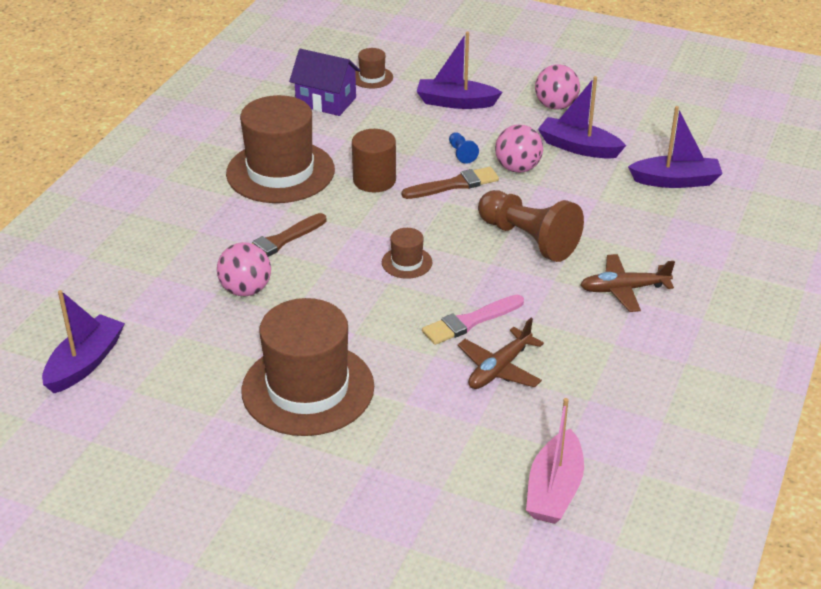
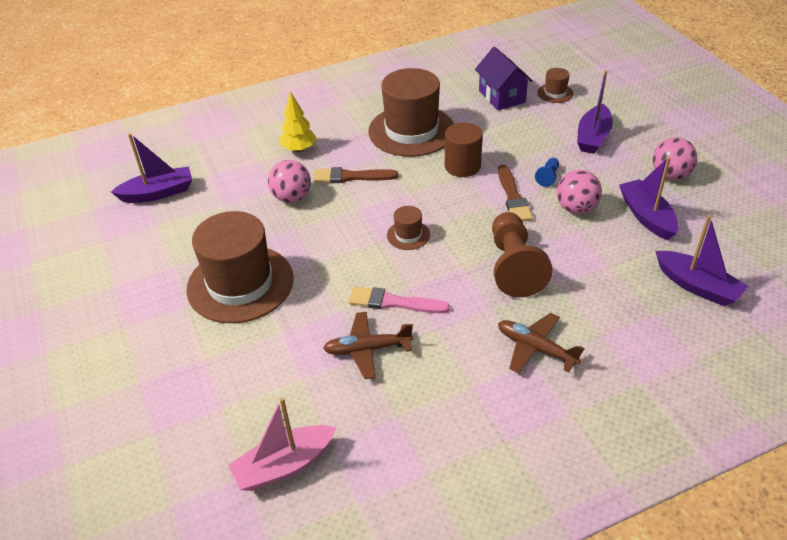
camera: 45 degrees right, 5 degrees up
(185, 243) = (299, 149): none -> yellow tree
(454, 185) = (513, 197): brown brush -> brown brush turned 60 degrees clockwise
(455, 102) = (593, 137): purple boat -> purple boat turned 120 degrees counterclockwise

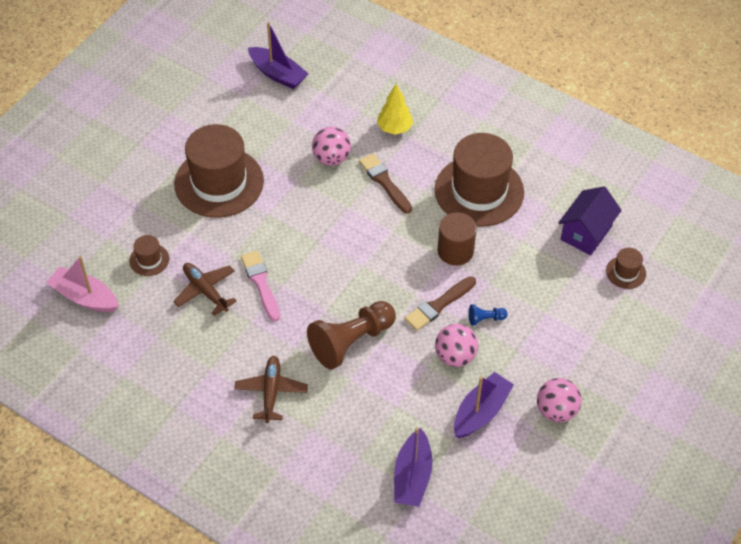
camera: 55 degrees right, 10 degrees up
(408, 235) = (340, 256): brown hat -> brown hat (149, 260)
(593, 137) = (573, 330): purple boat -> none

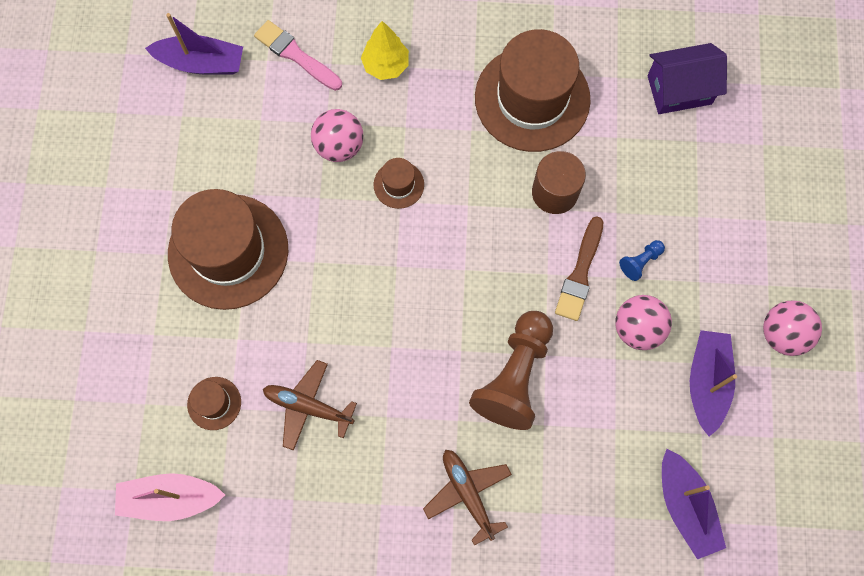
camera: 30 degrees left, 20 degrees up
(261, 283) = (365, 359): pink brush -> pink brush (296, 55)
(384, 182) = (420, 144): brown brush -> none
(586, 233) = (679, 90): purple house -> purple house turned 75 degrees clockwise
(626, 272) = (750, 117): brown hat -> brown hat (398, 184)

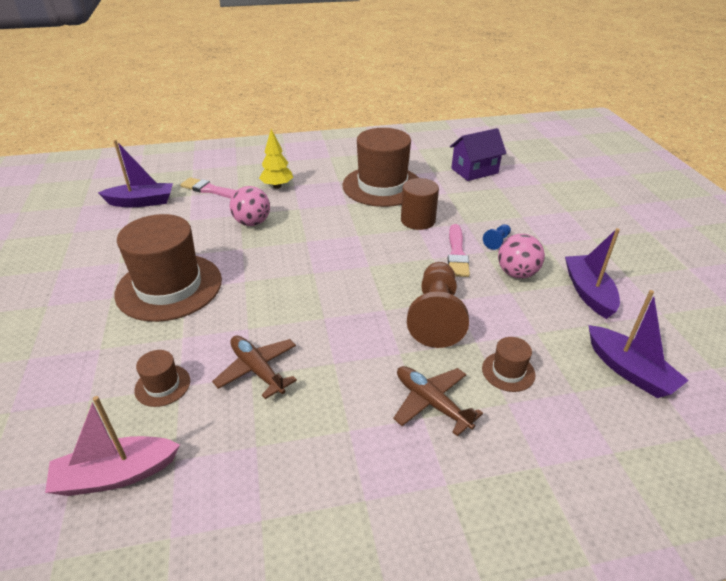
camera: 15 degrees left, 35 degrees down
(308, 406) = (257, 370): brown plane -> brown plane turned 45 degrees clockwise
(398, 184) = (302, 233): brown hat -> brown hat (508, 371)
(580, 273) = (457, 254): brown brush -> pink brush
(783, 334) = (622, 259): pink ball -> none

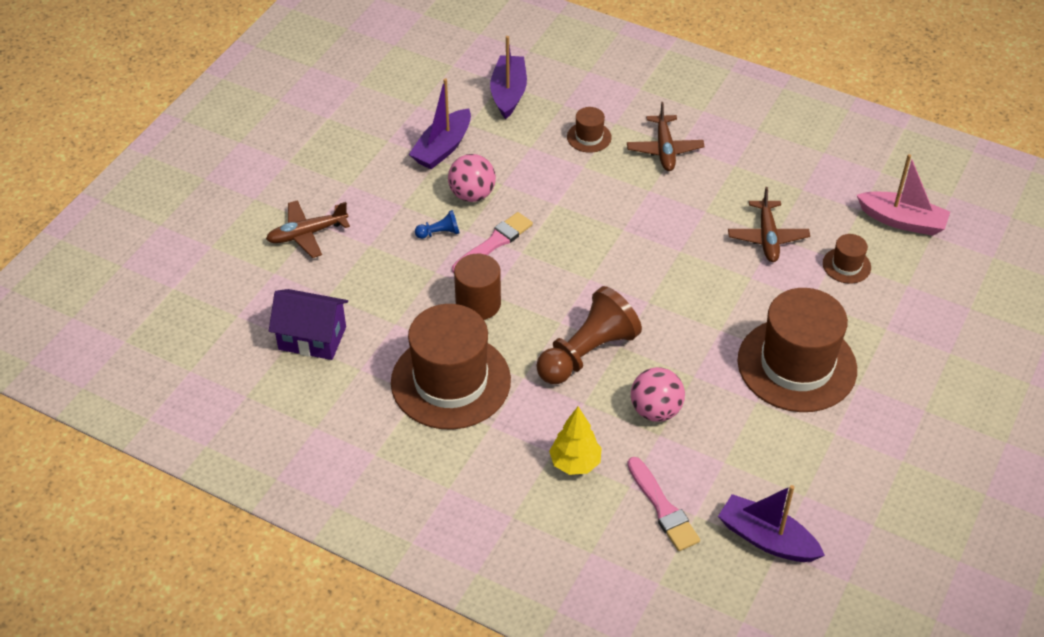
camera: 140 degrees left, 10 degrees up
(436, 316) = (589, 200): brown pawn -> brown pawn (587, 353)
(561, 204) = (307, 234): none -> brown plane

